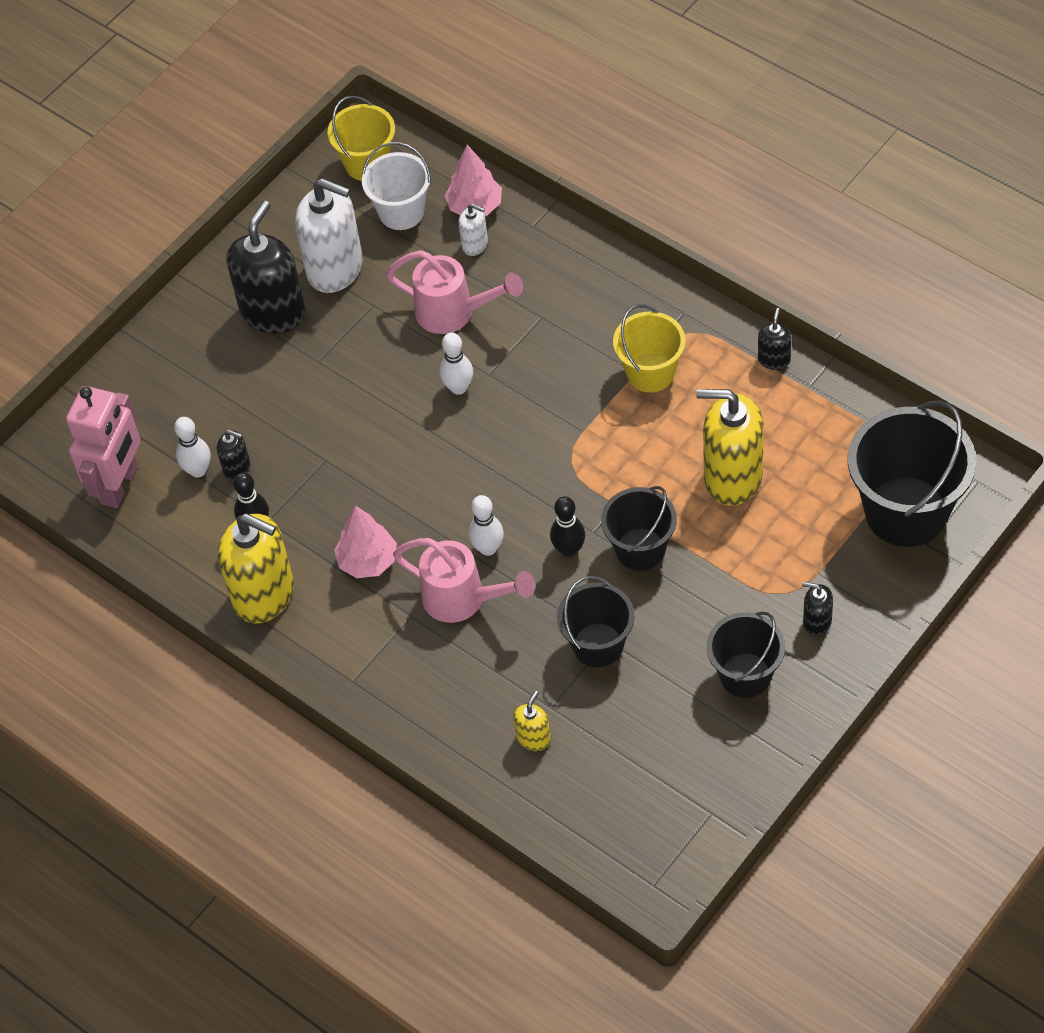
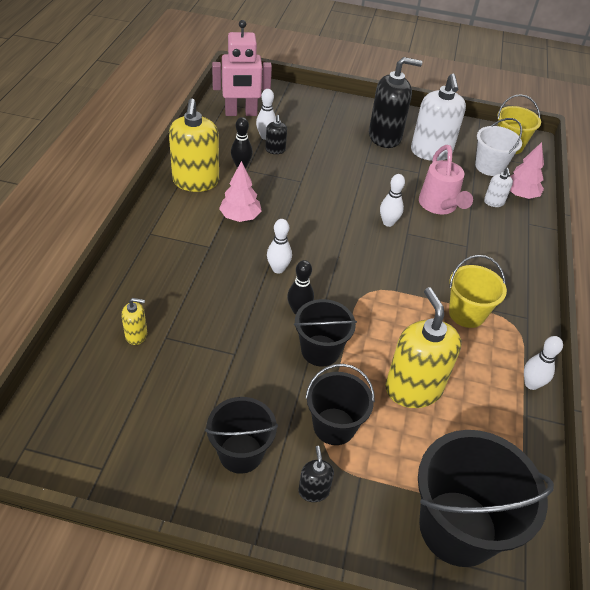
camera: 55 degrees right, 10 degrees down
(463, 599) = (233, 267): pink watering can -> none
(598, 645) = (228, 349): black bucket -> black bucket (334, 426)
(774, 359) = (531, 384): black soap dispenser -> white bowling pin

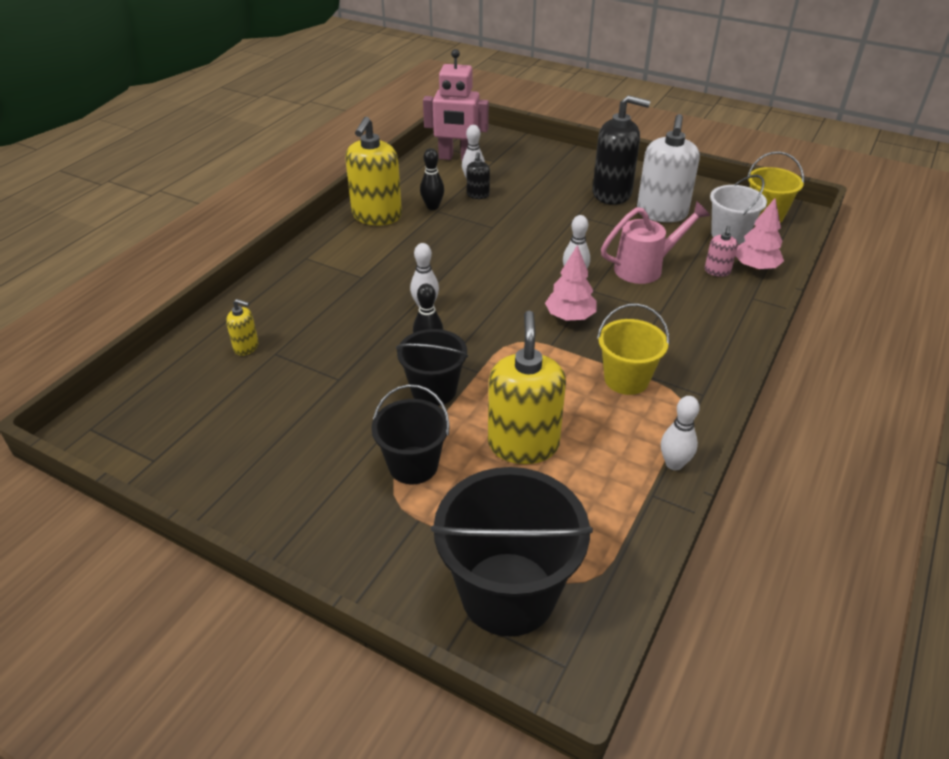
camera: 20 degrees right, 5 degrees down
(240, 217) = (408, 253): pink tree -> pink tree (569, 317)
(241, 453) = (299, 472): black bucket -> none
(313, 491) = (359, 523): black soap dispenser -> none
(439, 206) = (645, 268): pink watering can -> pink watering can turned 120 degrees counterclockwise
(494, 202) = (717, 271): white soap dispenser -> pink soap dispenser

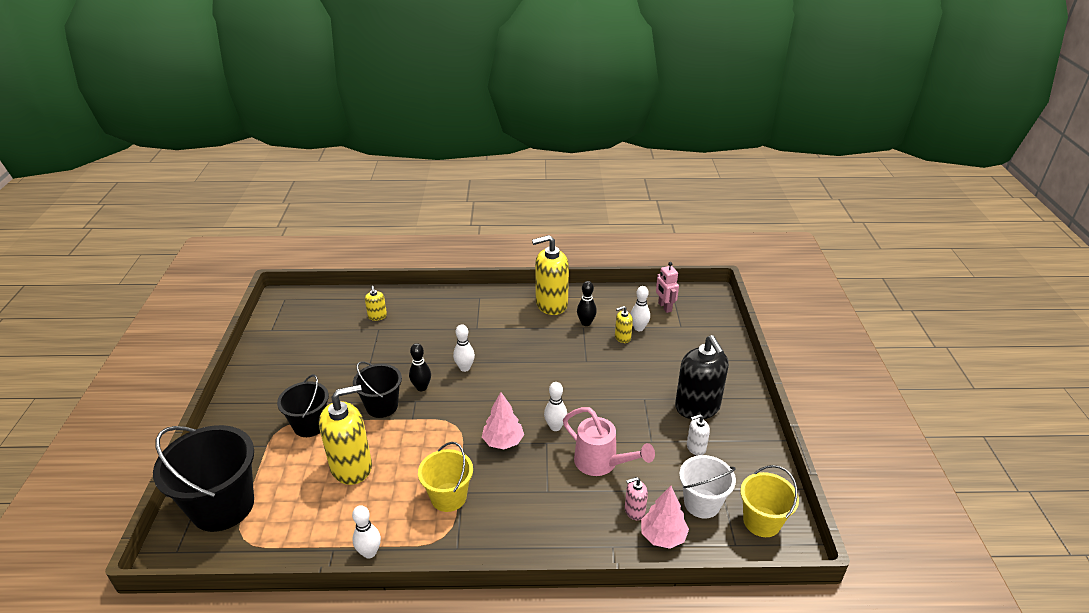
camera: 60 degrees right, 5 degrees down
(457, 158) = (664, 307): pink robot -> pink robot, size x0.59
(478, 195) = (622, 337): black soap dispenser -> yellow soap dispenser
(661, 213) = (696, 447): white soap dispenser -> white soap dispenser, size x0.47

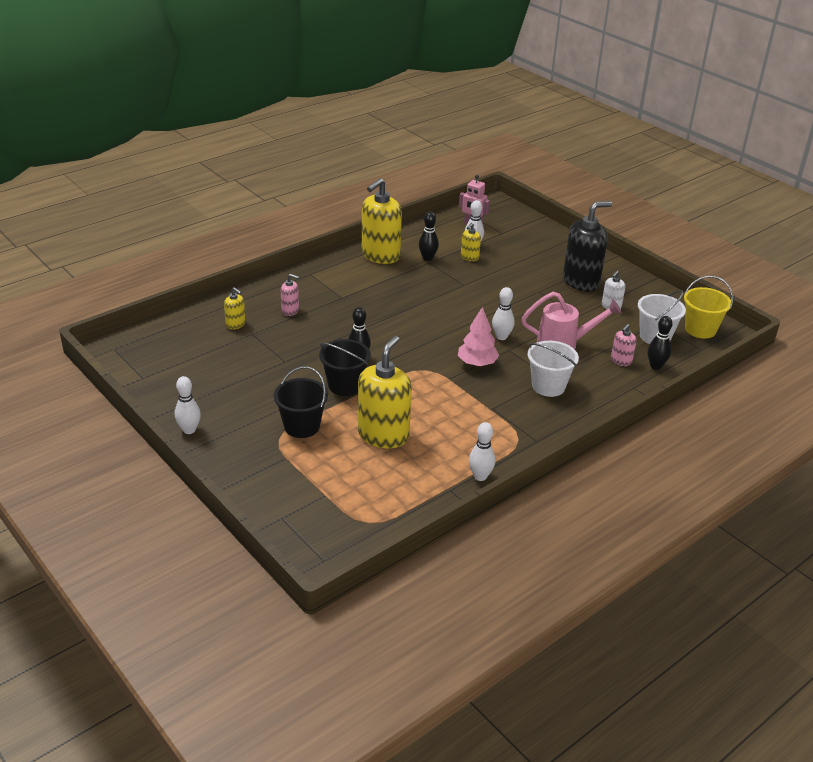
camera: 40 degrees left, 0 degrees up
(222, 506) = (315, 513): black bucket -> none
(426, 322) = (290, 310): none -> pink soap dispenser
(448, 497) = (487, 415): yellow bucket -> none
(465, 368) = (375, 329): white bowling pin -> white bowling pin (189, 430)
(535, 498) = (548, 386): none -> white bucket
(662, 536) = (655, 366): pink tree -> black bowling pin
(697, 407) = (581, 281): black soap dispenser -> black soap dispenser turned 60 degrees counterclockwise

